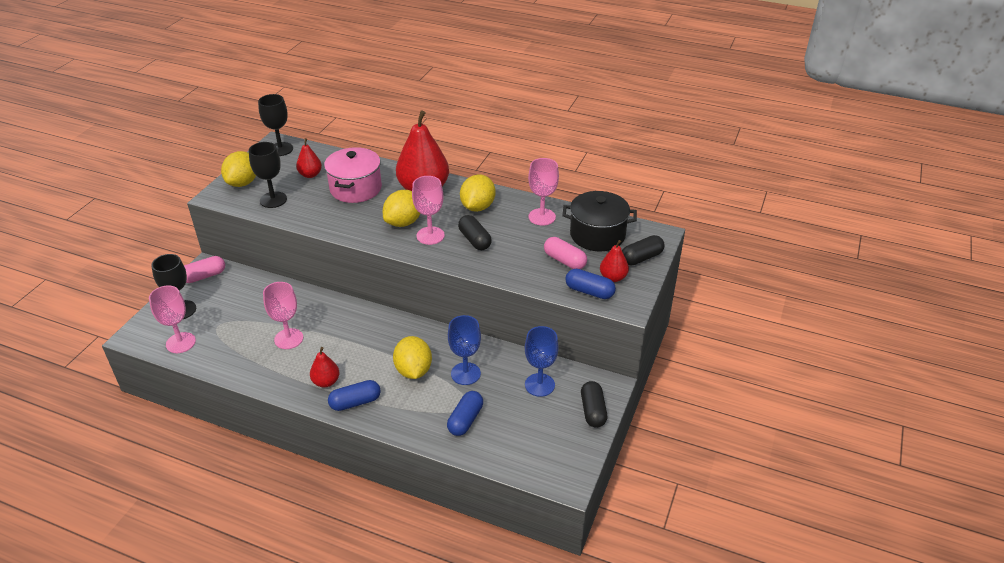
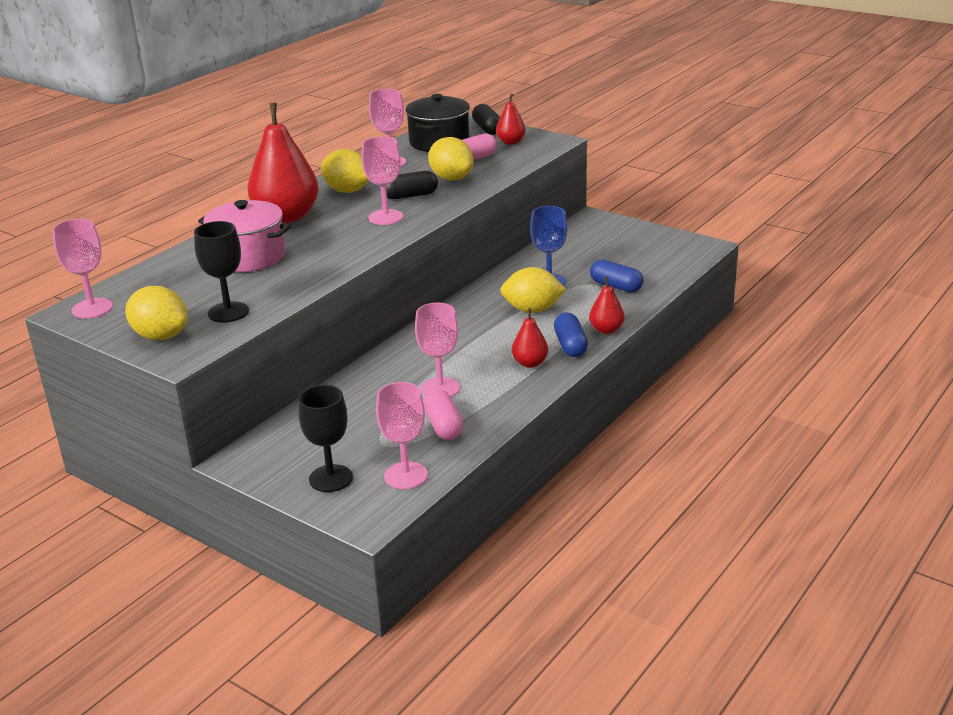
camera: 75 degrees left, 10 degrees down
(204, 276) = (260, 461): pink capsule -> pink capsule (443, 426)
(280, 149) = (92, 308): black goblet -> pink goblet
(310, 175) = (186, 286): red pear -> red pear (606, 330)
(404, 222) = (348, 230): yellow lemon -> yellow lemon (451, 178)
(539, 385) = (579, 247): blue goblet -> none
(589, 291) = (527, 153): blue capsule -> none
(593, 411) = (622, 227): black capsule -> none

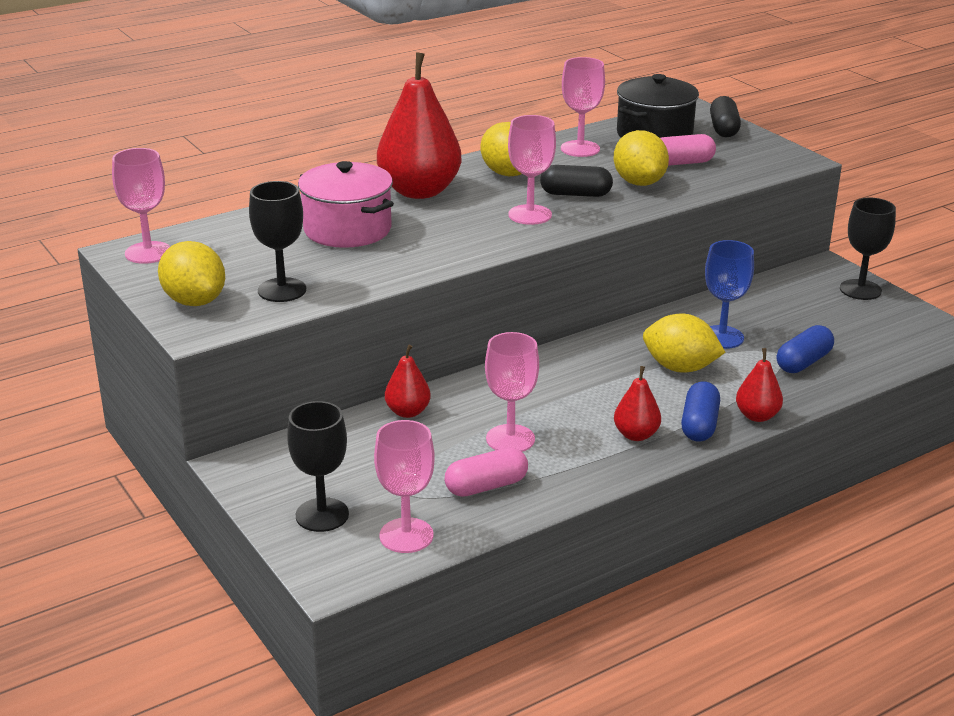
camera: 20 degrees right, 0 degrees up
(443, 426) = (486, 486): pink capsule -> pink capsule turned 60 degrees clockwise
(511, 142) = (741, 151): red pear -> red pear (408, 412)
(616, 286) = (803, 362): blue capsule -> blue capsule turned 75 degrees clockwise
(624, 228) = (860, 290): none -> black goblet

